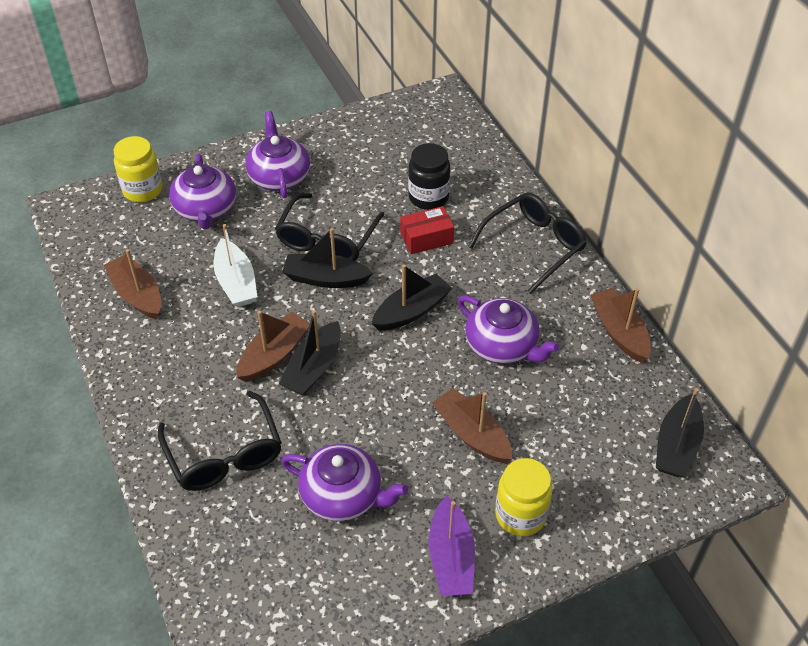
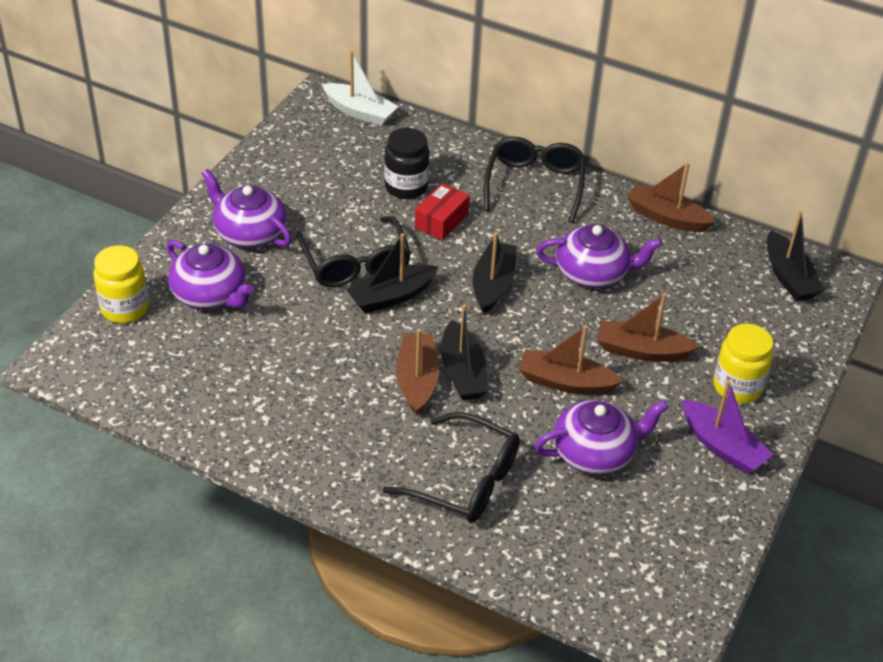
camera: 40 degrees left, 5 degrees down
(137, 295) = (230, 400): brown boat -> brown boat (565, 382)
(236, 282) = (314, 341): white boat -> white boat (359, 112)

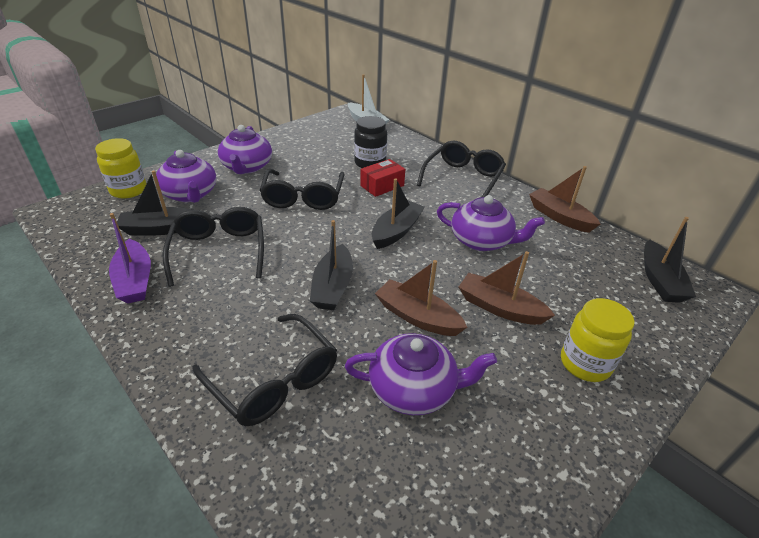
camera: 20 degrees right, 5 degrees down
(249, 233) = (247, 167): purple teapot -> purple teapot turned 150 degrees counterclockwise
(309, 363) = (219, 251): none -> black glasses
(391, 296) = (314, 222): black boat -> black boat (161, 229)
(417, 380) = (291, 284): brown boat -> none
(722, 446) = (551, 420): purple boat -> purple boat (135, 280)

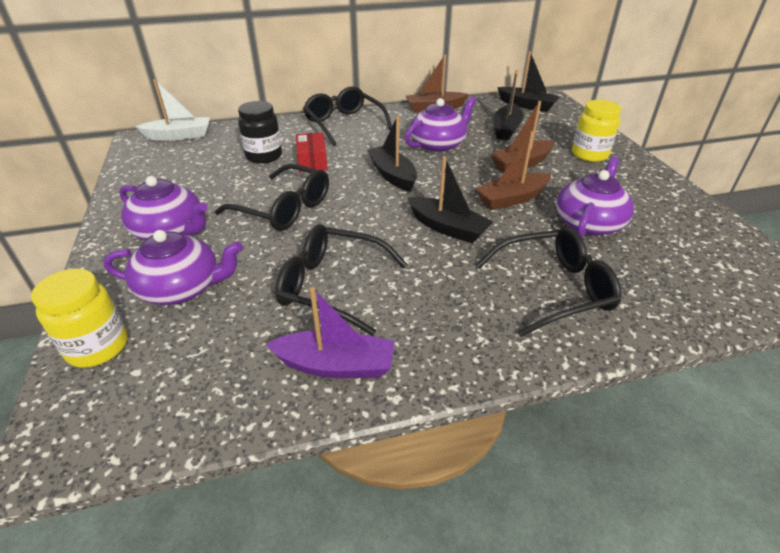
camera: 60 degrees left, 0 degrees up
(161, 229) = (240, 326): black boat -> black boat (506, 129)

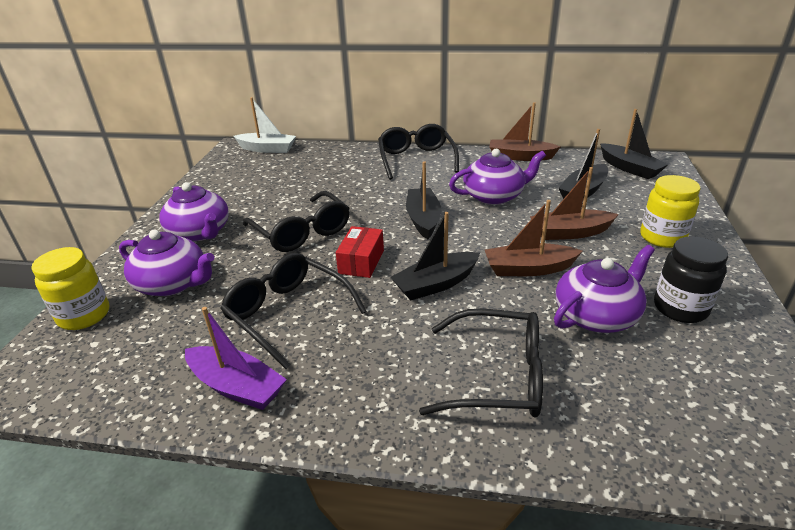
camera: 25 degrees right, 5 degrees down
(264, 156) = (321, 179): black jar -> black jar (680, 308)
(312, 161) = (359, 192): red box -> red box (361, 262)
(447, 228) = (436, 284): black boat -> black boat turned 90 degrees clockwise

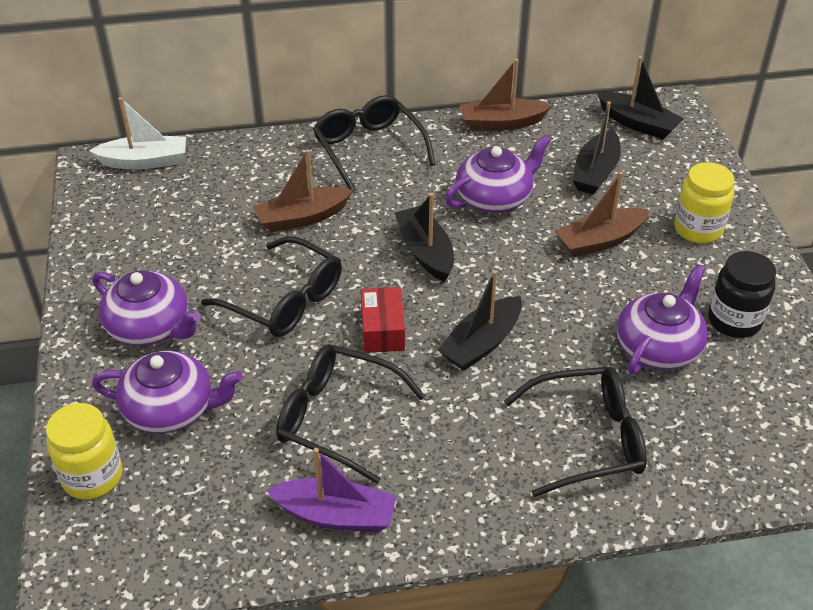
camera: 20 degrees left, 10 degrees up
(528, 269) = (572, 301): brown boat -> brown boat (302, 218)

